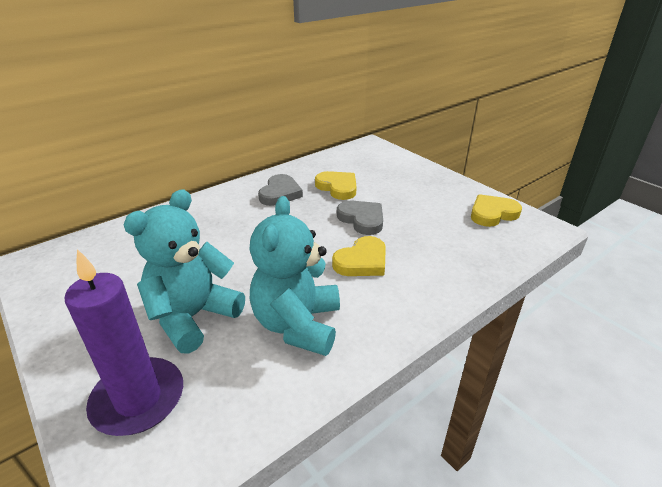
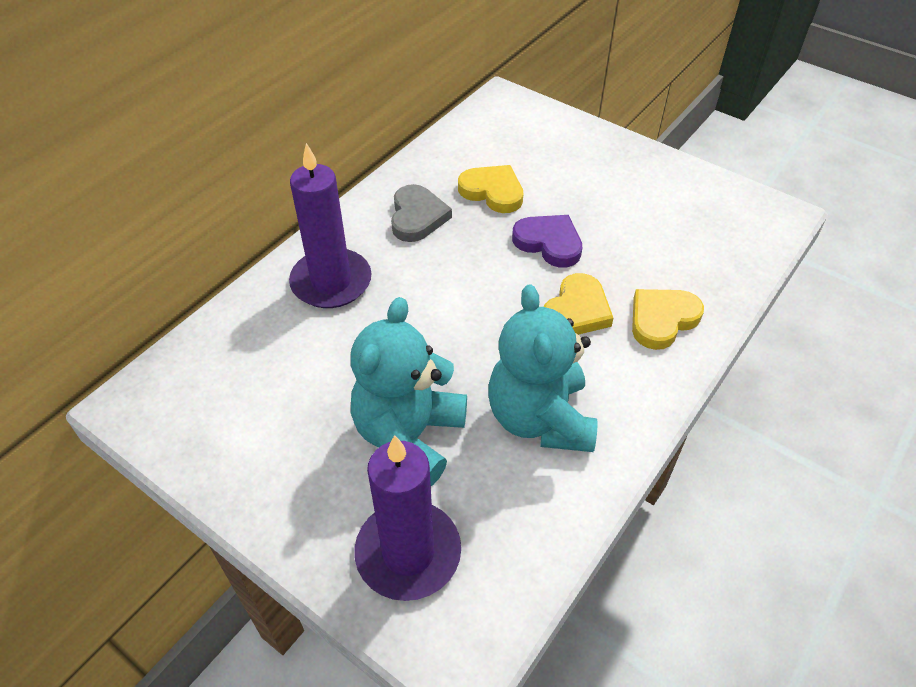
camera: 15 degrees left, 15 degrees up
(202, 218) = (331, 282): none -> purple candle
(362, 219) = (549, 243): grey heart -> purple heart
(492, 213) = (709, 202): yellow heart -> yellow heart (662, 320)

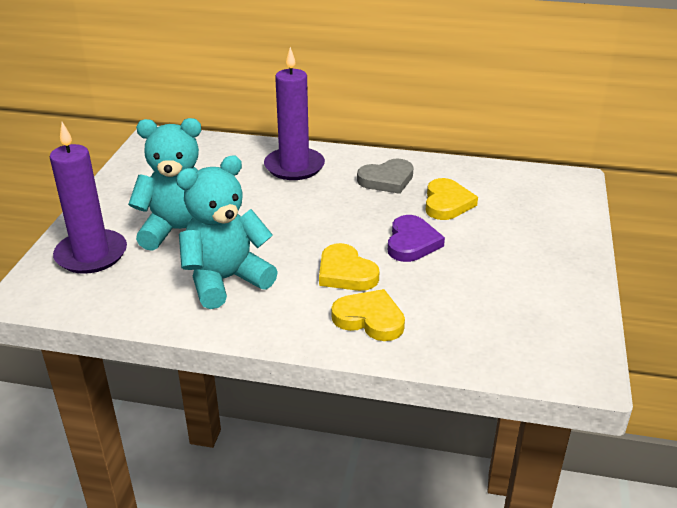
camera: 65 degrees right, 15 degrees down
(576, 311) = (346, 273): yellow heart -> yellow heart turned 45 degrees clockwise

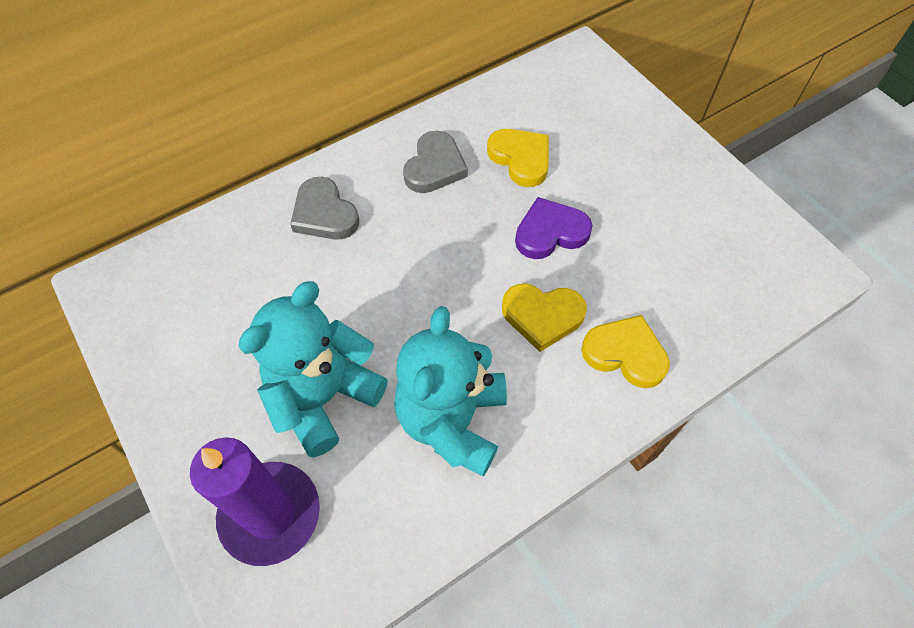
camera: 45 degrees left, 25 degrees up
(294, 167) = (324, 214): purple candle -> grey heart
(369, 319) = (625, 353): yellow heart -> yellow heart turned 45 degrees clockwise
(412, 242) = (550, 232): purple heart -> purple heart turned 75 degrees counterclockwise

